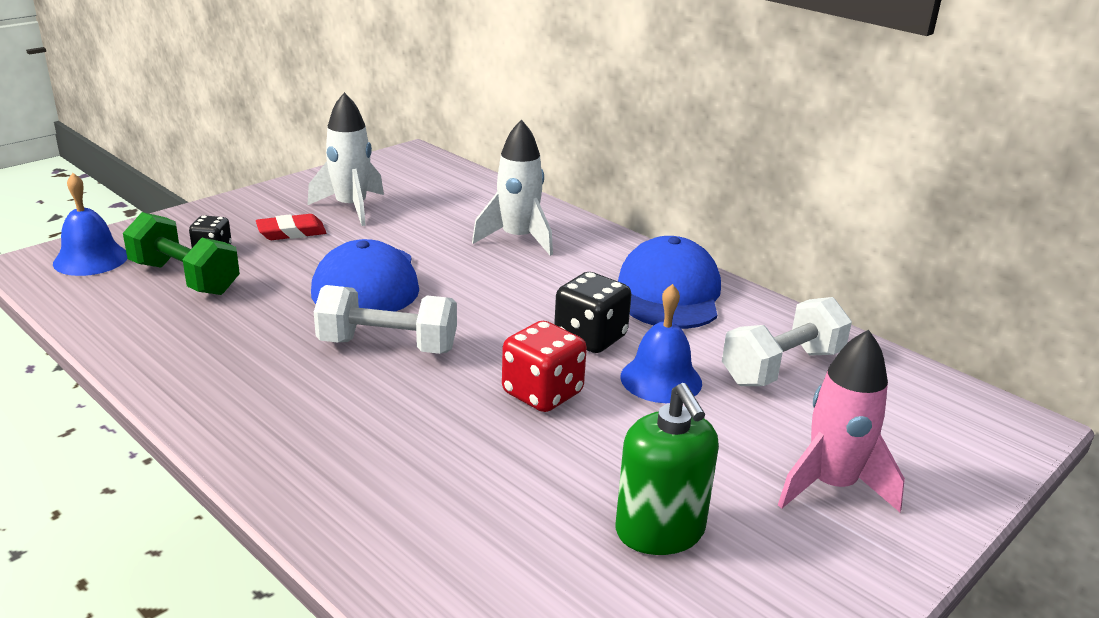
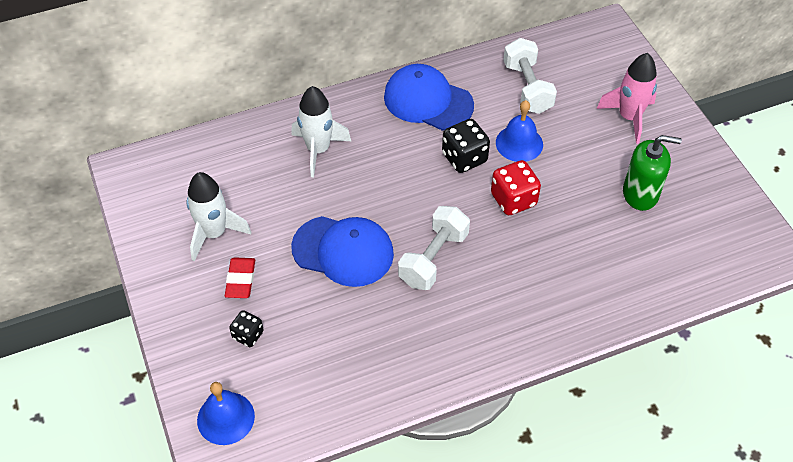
camera: 65 degrees left, 25 degrees up
(184, 278) = (288, 358): green dumbbell -> none

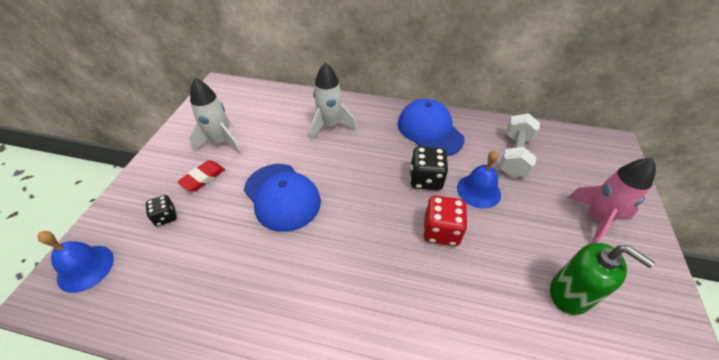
camera: 35 degrees right, 5 degrees down
(433, 258) = (338, 240): white dumbbell -> none

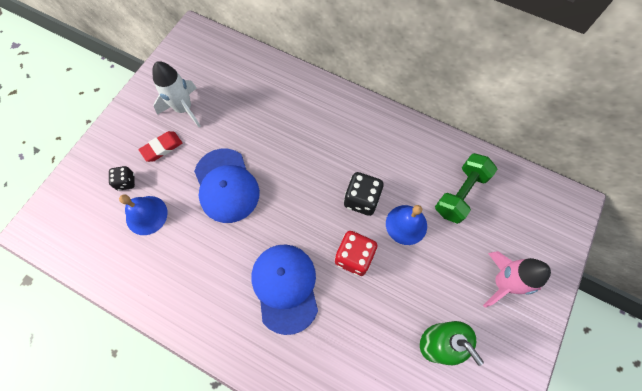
camera: 15 degrees right, 20 degrees up
(85, 268) = (61, 215): blue bell -> blue bell (146, 215)
(330, 126) = (291, 113): white rocket -> none
(430, 130) = (388, 142): blue cap -> blue cap (285, 287)
(514, 156) = (460, 193): white dumbbell -> green dumbbell

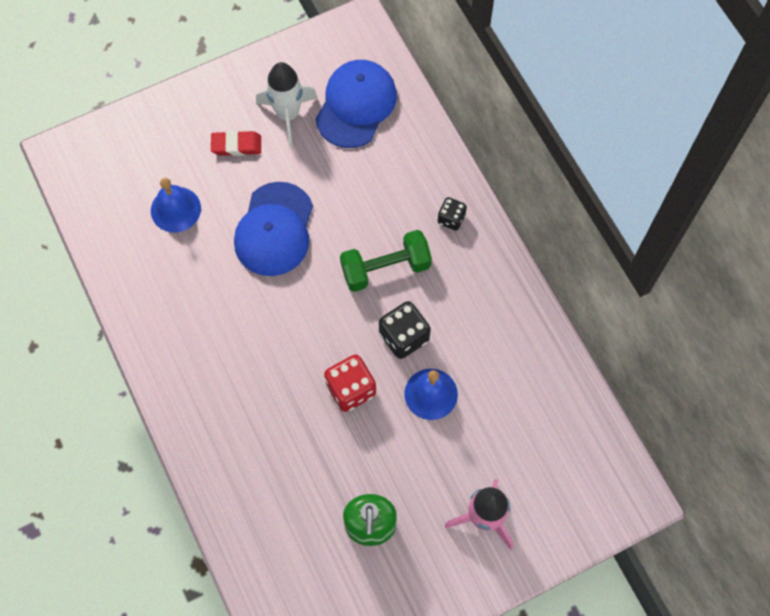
camera: 35 degrees right, 0 degrees up
(126, 182) = (177, 161): black dice -> black dice (451, 219)
(285, 287) = (261, 372): blue cap -> blue cap (356, 105)
(460, 193) = (517, 402): green dumbbell -> green dumbbell (385, 268)

